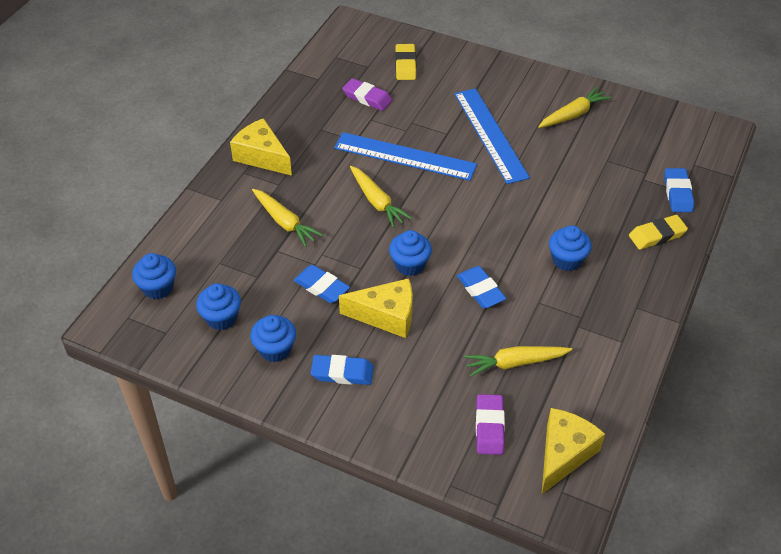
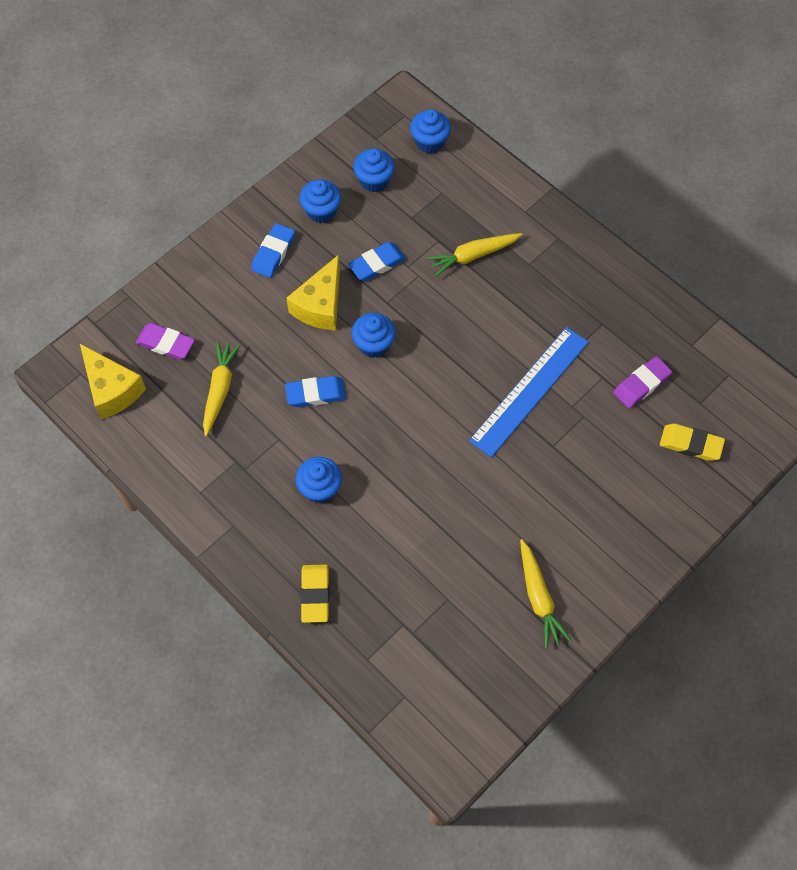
camera: 110 degrees right, 15 degrees up
(262, 156) = (576, 259): yellow cheese -> none
(377, 202) = (470, 343): yellow carrot -> none
(490, 134) = (535, 490): blue ruler -> none
(678, 193) = (366, 651): blue eraser -> none

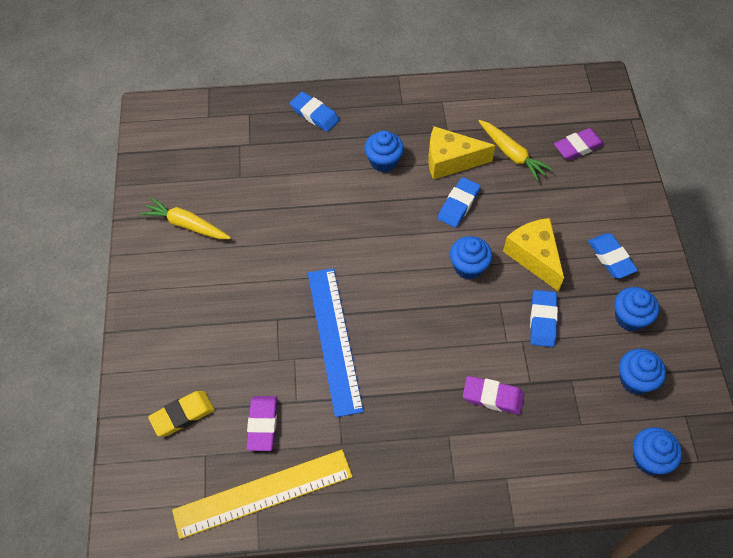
camera: 130 degrees right, 5 degrees down
(112, 389) = (564, 100): yellow cheese -> yellow cheese (450, 161)
(315, 595) = (314, 114): yellow eraser -> blue eraser
(473, 256) = (493, 397): yellow carrot -> purple eraser
(685, 344) = (263, 493): none -> yellow ruler

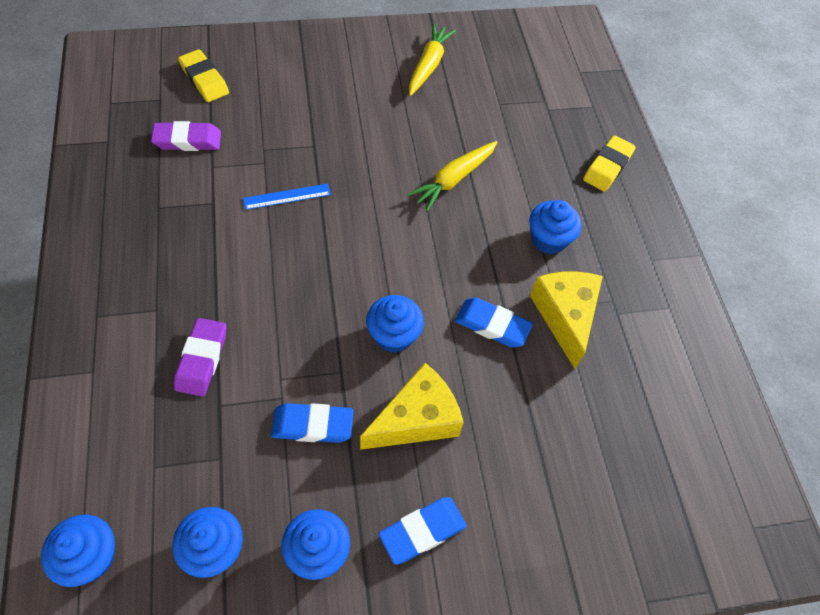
camera: 80 degrees right, 0 degrees up
(263, 493) = (112, 145): yellow ruler -> none
(314, 114) = (607, 167): blue eraser -> yellow eraser
(334, 339) = (287, 196): blue ruler -> blue ruler, size x0.46
(511, 154) = (593, 396): yellow carrot -> yellow carrot (454, 179)
(578, 147) = (628, 496): purple eraser -> none

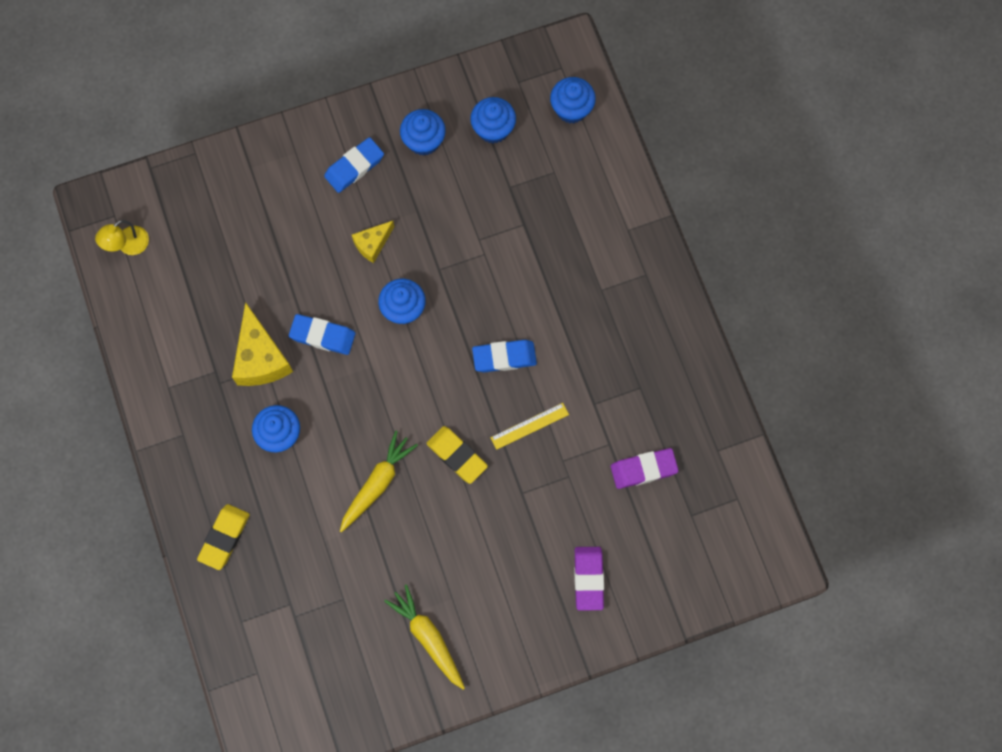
camera: 175 degrees right, 15 degrees up
(202, 359) = (549, 256): purple eraser -> purple eraser (588, 579)
(204, 79) = (657, 553): yellow eraser -> yellow eraser (457, 456)
(287, 196) = (529, 426): blue ruler -> yellow ruler
(312, 425) = (449, 223): blue eraser -> blue eraser (504, 357)
(416, 419) = (372, 244): yellow cheese -> yellow cheese, size x0.57
(428, 65) = (428, 637): yellow carrot -> yellow carrot turned 135 degrees clockwise
(730, 482) = (128, 245): none -> yellow lamp

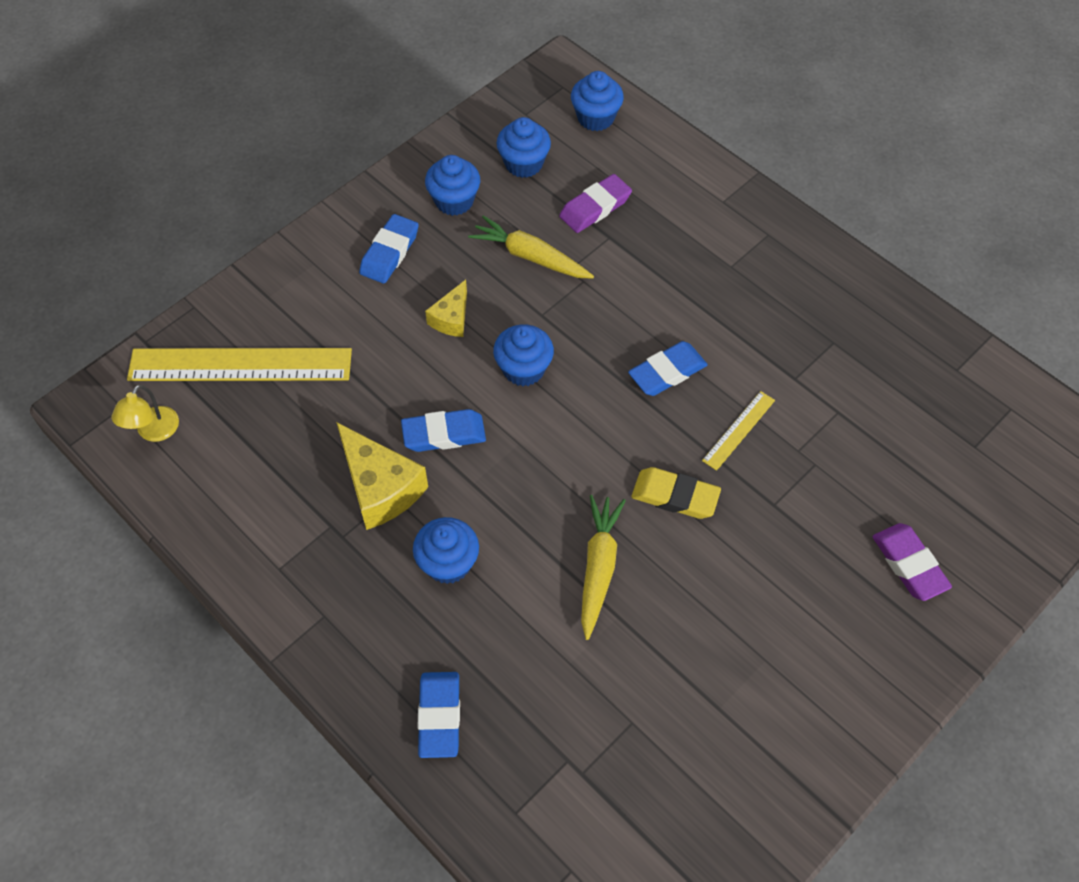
camera: 25 degrees left, 15 degrees down
(208, 217) = (240, 364): none -> yellow ruler
(224, 537) = (439, 716): yellow eraser -> blue eraser
(428, 637) = (764, 720): yellow carrot -> yellow carrot (530, 257)
(643, 469) = (892, 422): purple eraser -> purple eraser (595, 207)

